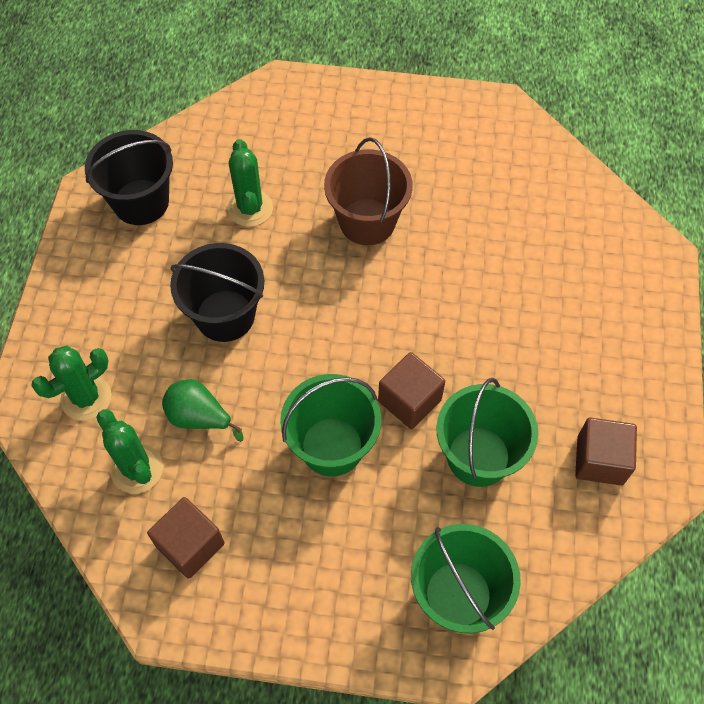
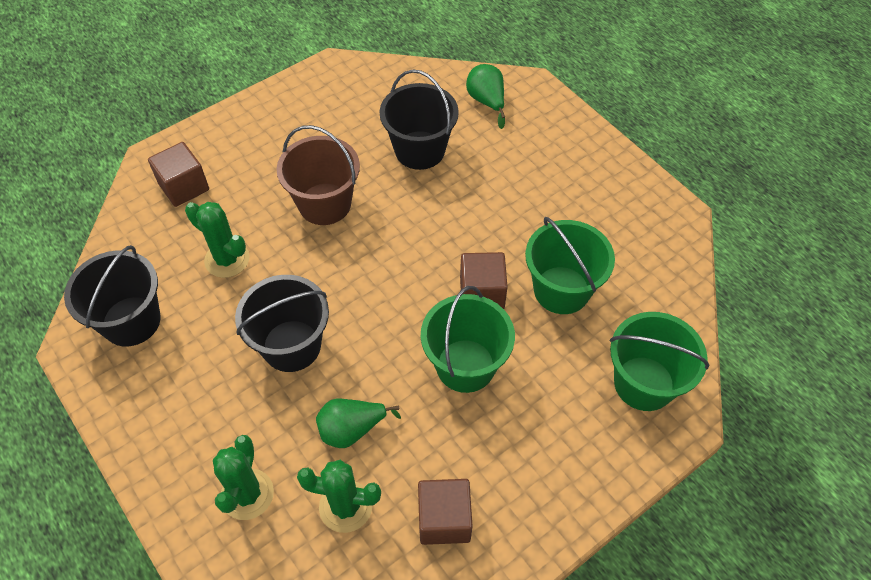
camera: 45 degrees left, 5 degrees down
(493, 236) = (419, 150): none -> black bucket
(600, 460) = (630, 231): brown cube -> brown cube (184, 187)
(602, 238) = (486, 101): none -> green pear

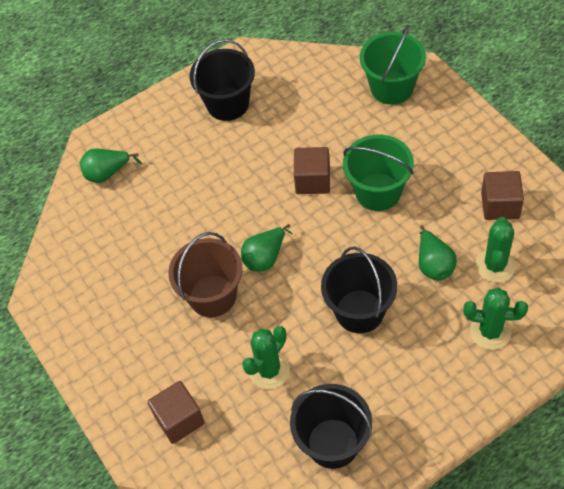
camera: 80 degrees left, 0 degrees up
(371, 249) = (265, 258): none -> green pear
(419, 150) = (158, 224): black bucket -> black bucket (228, 104)
(561, 290) = (312, 130): green bucket -> none

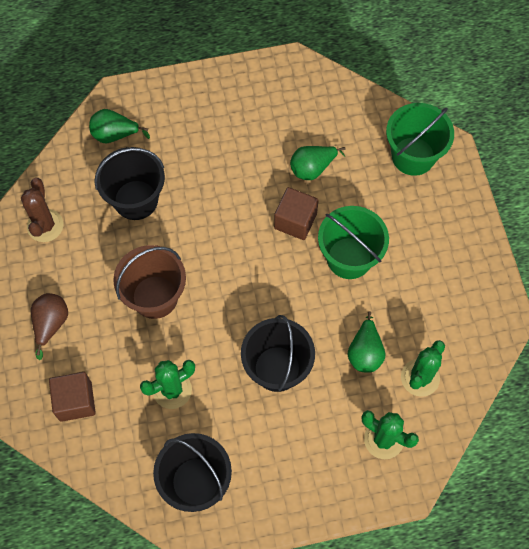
camera: 15 degrees right, 10 degrees up
(76, 276) = (45, 226): none -> brown cactus
(122, 360) = (51, 324): none -> brown pear
(228, 104) = (254, 109): black bucket -> black bucket (136, 200)
(265, 258) = (218, 280): green pear -> green pear (312, 168)
(500, 205) = (454, 320): brown cube -> none

